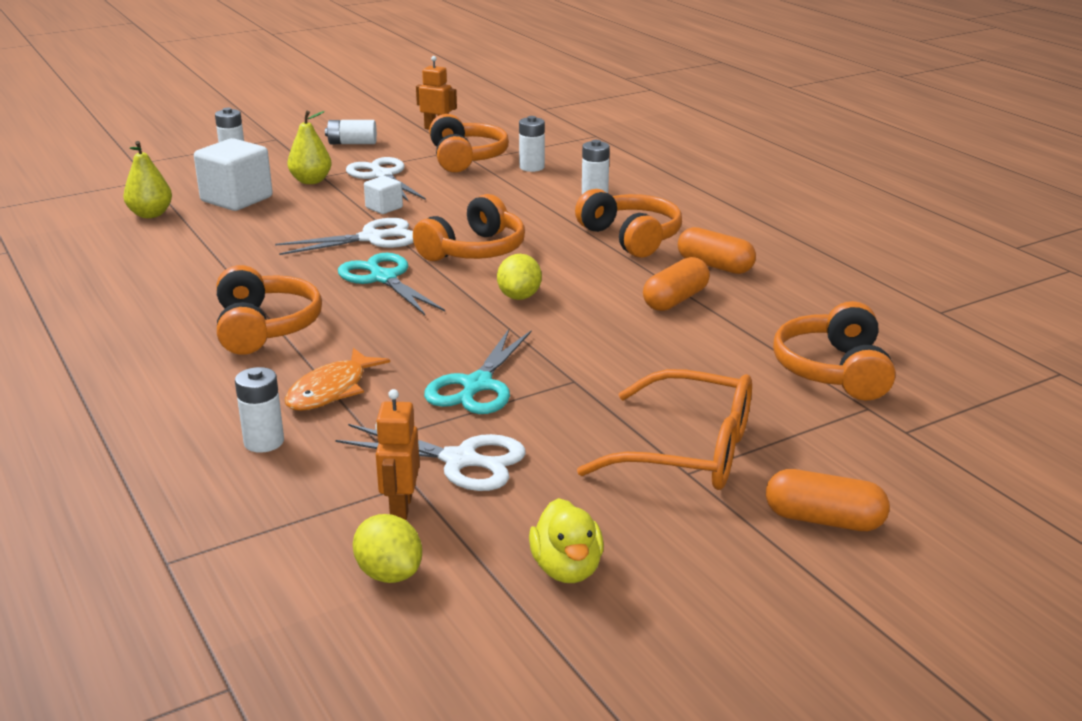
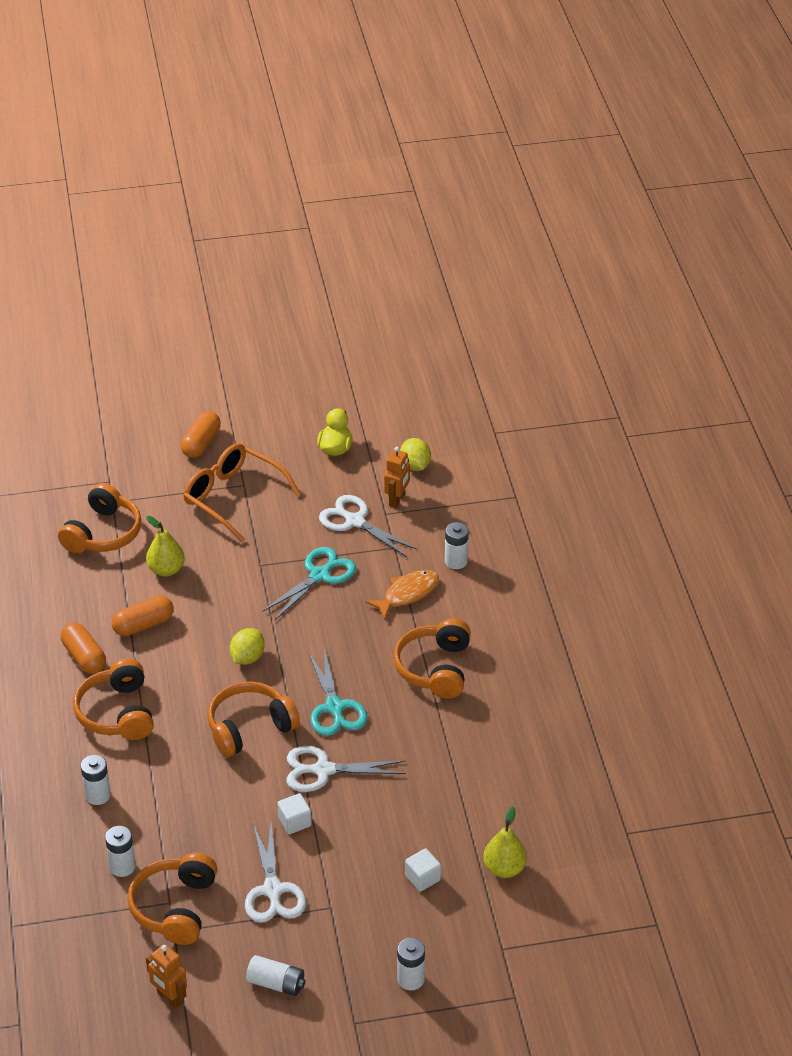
camera: 160 degrees left, 15 degrees up
(236, 199) = (422, 878): white cube -> white cube, size x0.52
(311, 181) = (344, 898): yellow pear -> yellow pear (166, 570)
(824, 520) = (201, 443): orange capsule -> orange capsule turned 75 degrees clockwise

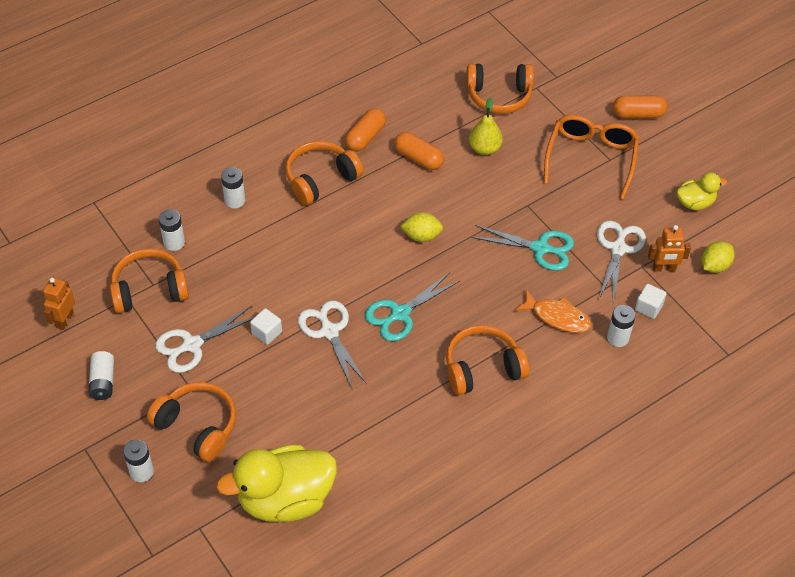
camera: 65 degrees right, 10 degrees up
(250, 728) = (349, 266): orange headphones -> orange headphones (197, 426)
(422, 878) = (248, 442): white cube -> white cube (648, 307)
(504, 868) = (285, 499): yellow pear -> yellow duck

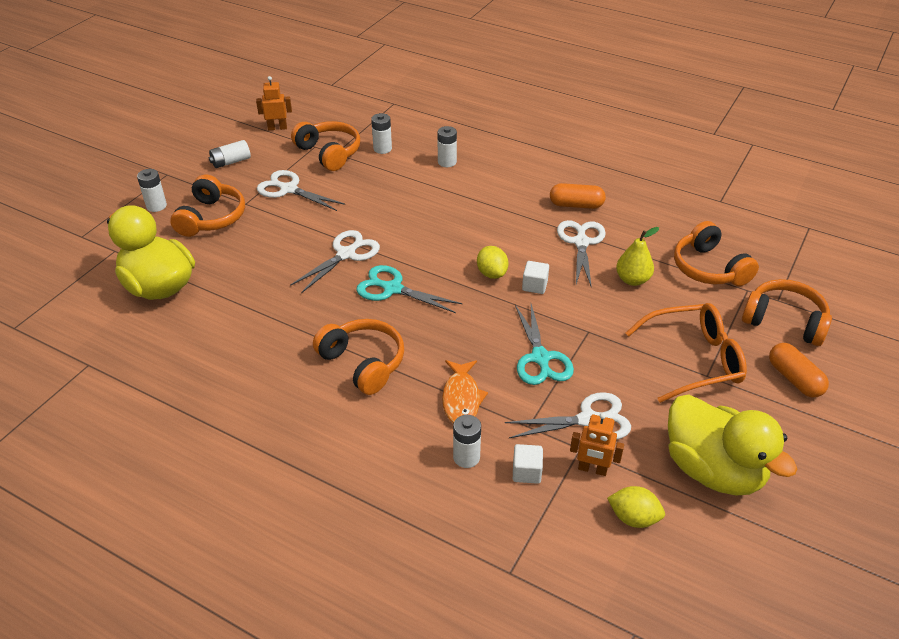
camera: 65 degrees right, 10 degrees down
(267, 333) = (323, 221): white cube -> white cube (534, 285)
(320, 179) = (507, 196): orange headphones -> orange headphones (784, 321)
(418, 158) = (581, 242): orange capsule -> white scissors
(664, 268) = (592, 469): orange robot -> orange robot turned 45 degrees counterclockwise
(695, 203) = (713, 470): yellow duck -> yellow duck, size x2.00

